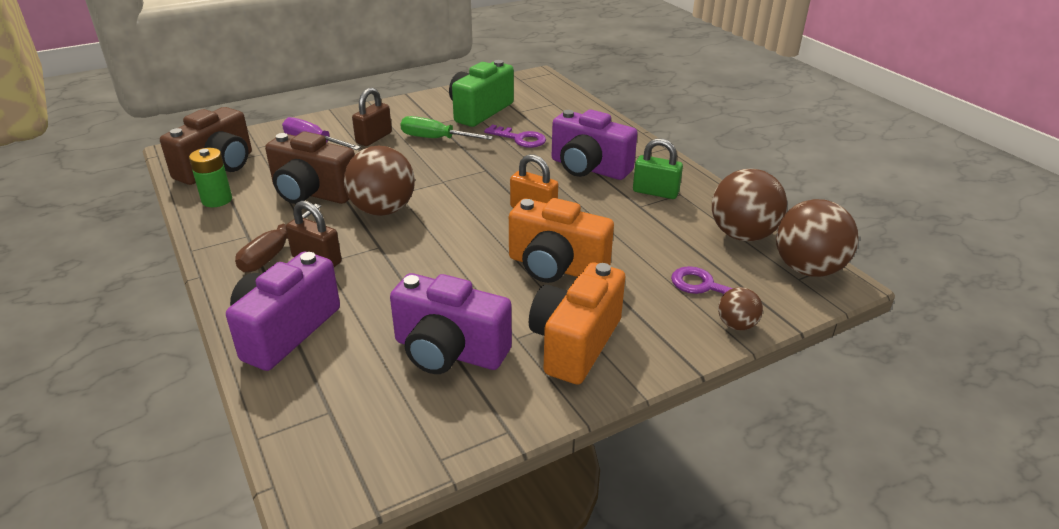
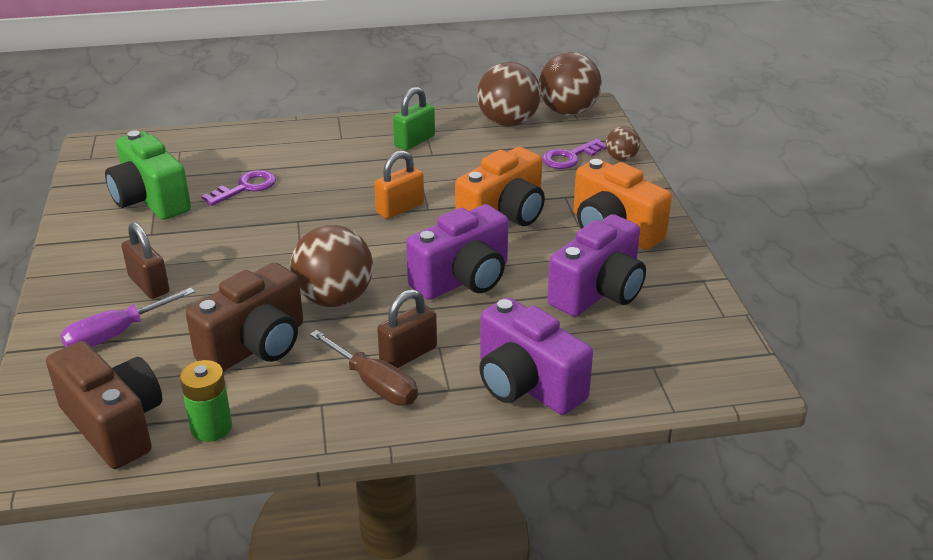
camera: 70 degrees left, 0 degrees up
(436, 139) = (194, 240): green screwdriver -> none
(588, 168) = (344, 163): purple camera -> purple camera (463, 279)

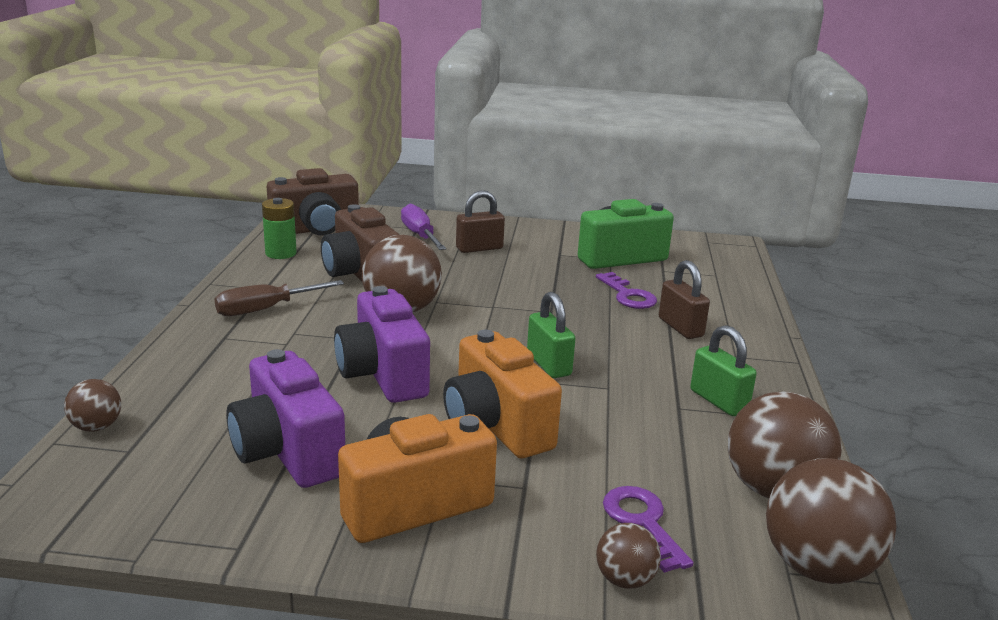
camera: 105 degrees right, 10 degrees down
(400, 208) = (548, 364): orange padlock -> green padlock
(408, 354) = (289, 328): brown padlock -> brown padlock (680, 327)
(526, 385) = (187, 372): purple camera -> none
(639, 397) = (96, 427): none -> brown ball

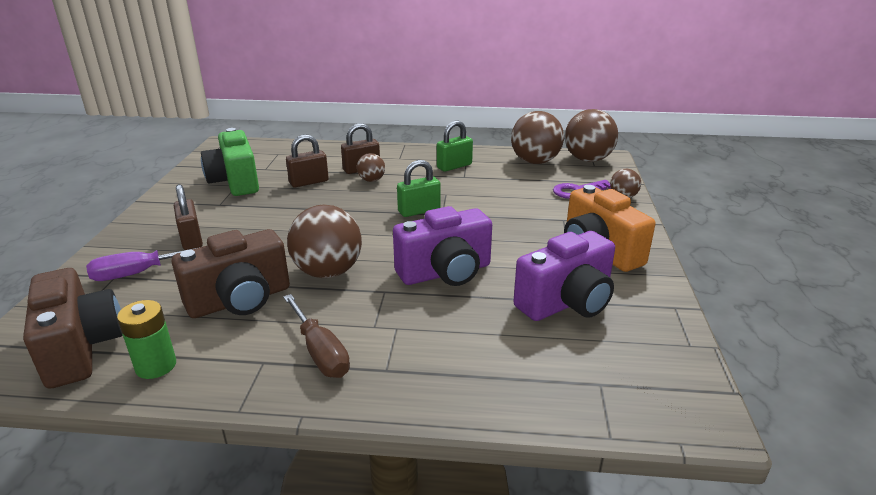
camera: 90 degrees left, 5 degrees up
(96, 427) = (575, 415): brown ball -> brown ball (371, 180)
(496, 426) = (503, 228): orange camera -> none
(628, 295) = (309, 182): purple key -> brown padlock

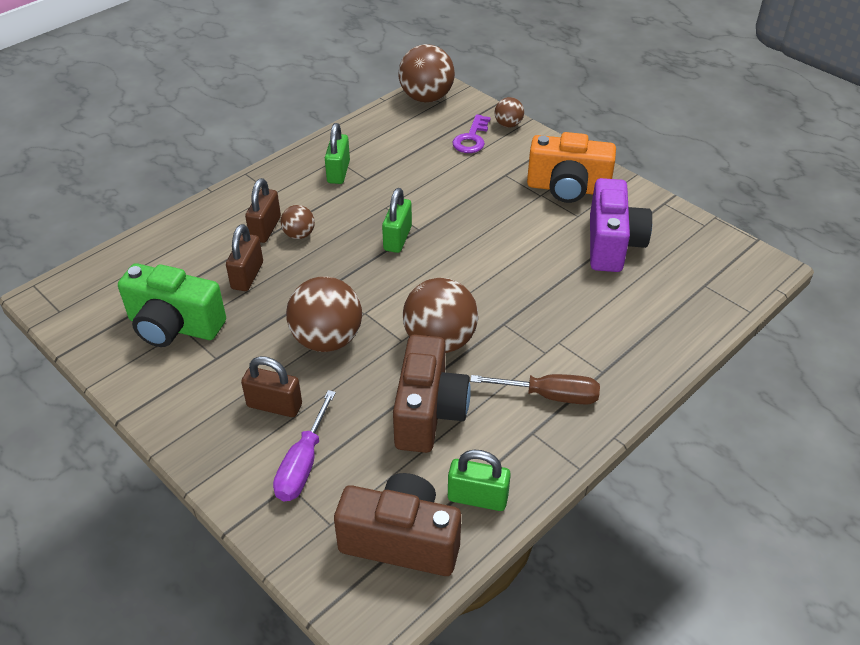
camera: 50 degrees left, 15 degrees up
(156, 366) = (477, 498): green battery -> green padlock
(445, 272) = (513, 278): purple camera -> none
(535, 162) = (392, 125): brown ball -> brown ball (327, 340)

